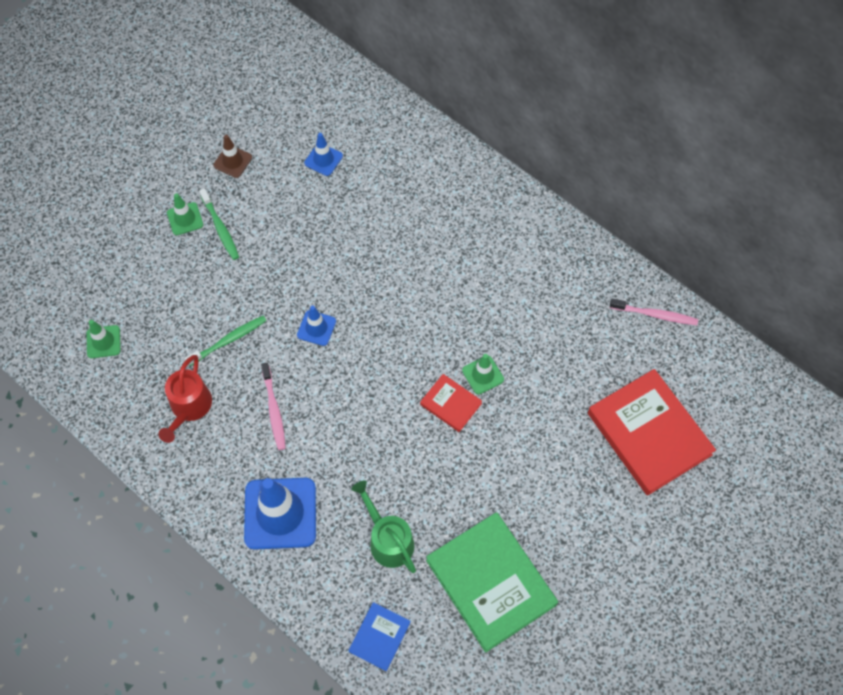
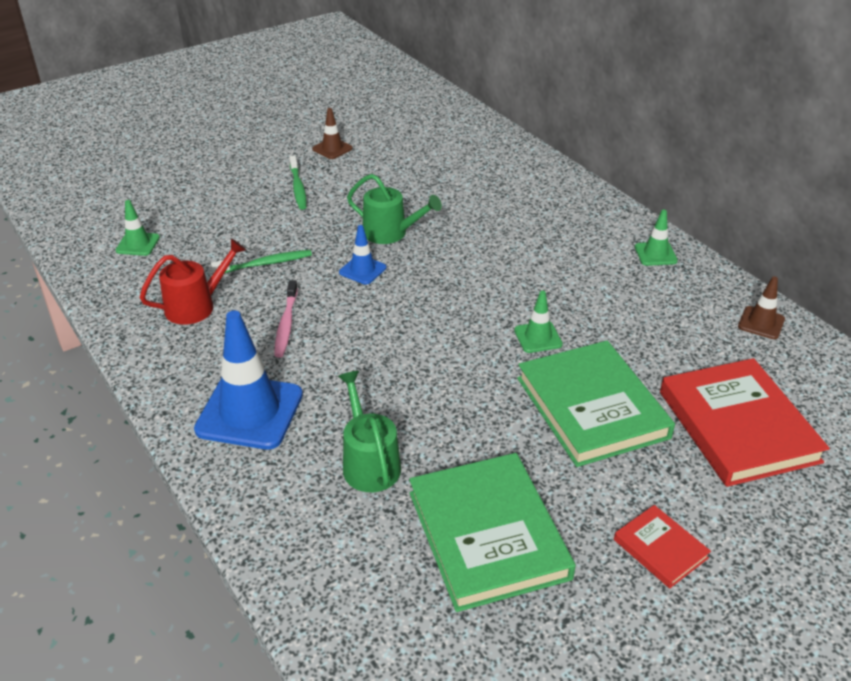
camera: 15 degrees right, 25 degrees down
(185, 219) = (267, 177): green traffic cone -> green traffic cone (655, 254)
(189, 407) = (196, 306): red watering can -> red watering can turned 150 degrees counterclockwise
(323, 159) = (421, 159): blue traffic cone -> none
(325, 273) = (390, 233): none -> green watering can
(379, 637) = (317, 561): blue book -> none
(450, 404) = (491, 355): red book -> red book (660, 549)
(539, 441) = (592, 407): none -> green book
(654, 315) = (761, 323): pink toothbrush -> brown traffic cone

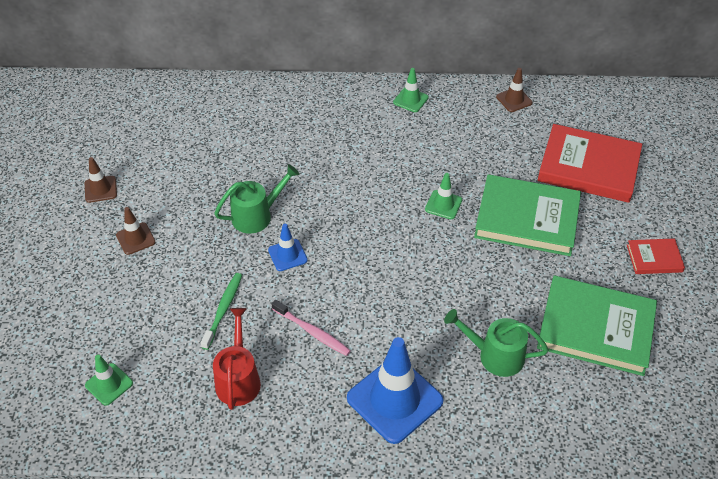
camera: 55 degrees left, 10 degrees up
(298, 187) = (135, 238): green toothbrush -> brown traffic cone

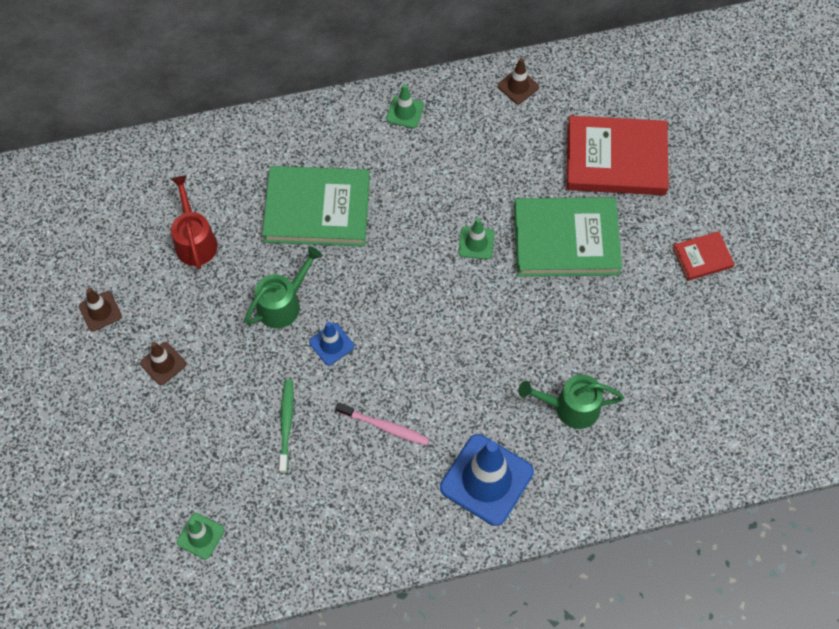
camera: 15 degrees left, 15 degrees up
(238, 379) = (328, 497): red watering can -> red watering can (195, 241)
(595, 328) = (660, 353): green book -> green book (317, 209)

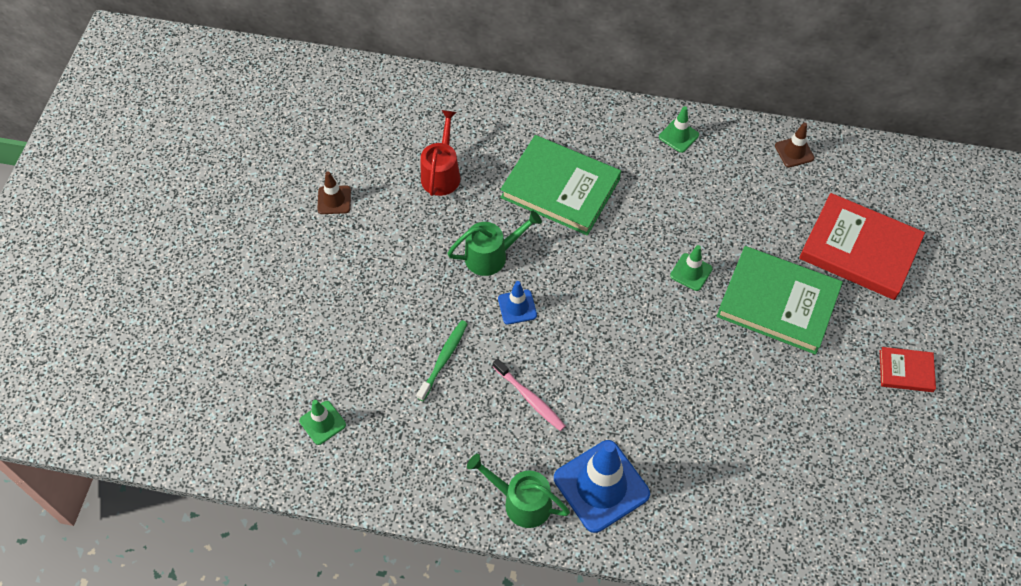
camera: 25 degrees right, 5 degrees down
(163, 363) = (364, 264): brown traffic cone -> none
(571, 407) = (712, 455): green watering can -> green watering can (521, 502)

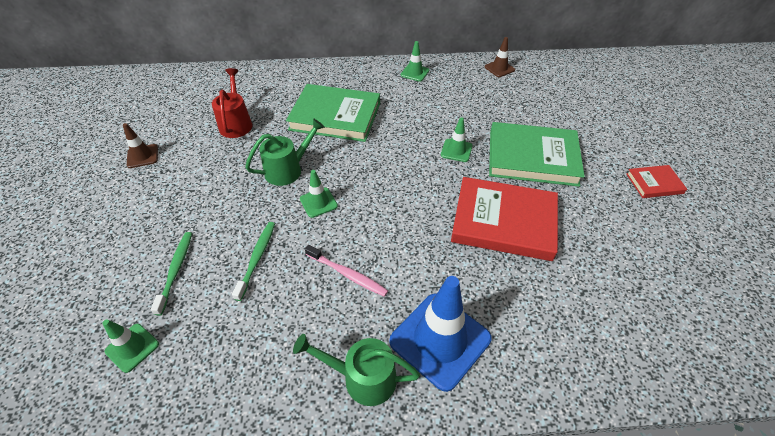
camera: 15 degrees left, 10 degrees down
(364, 354) = (175, 271): none -> green toothbrush
(517, 307) = (318, 202): blue traffic cone -> green traffic cone
(859, 250) = (574, 114): red book -> red book (503, 222)

